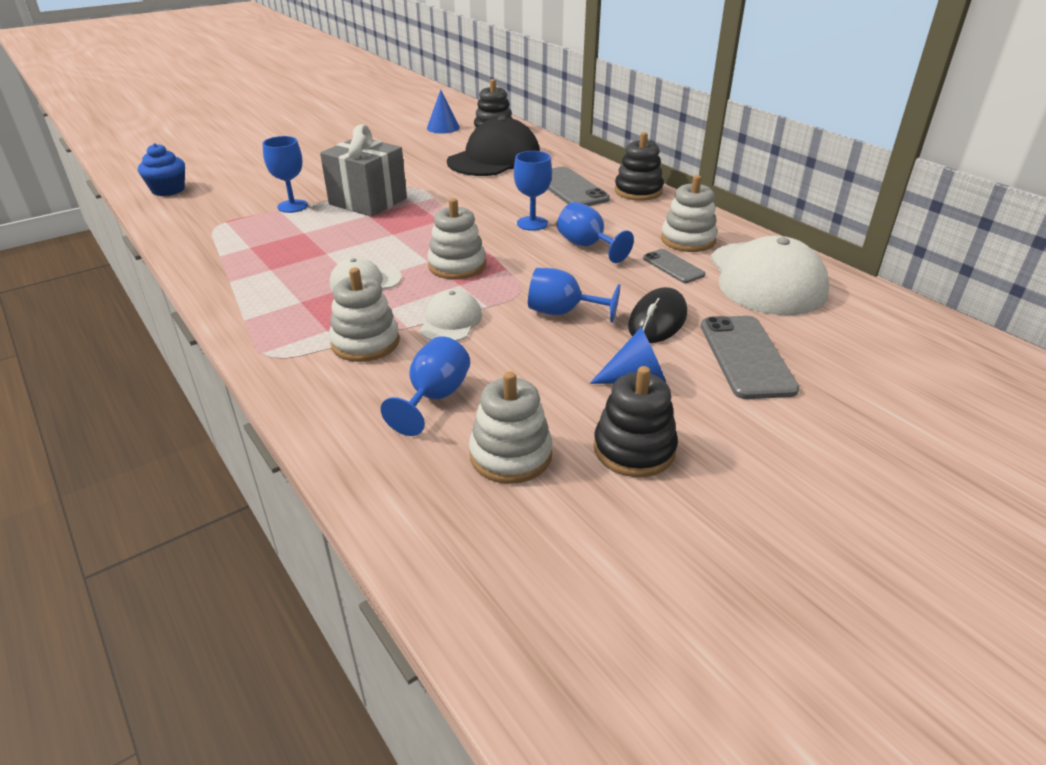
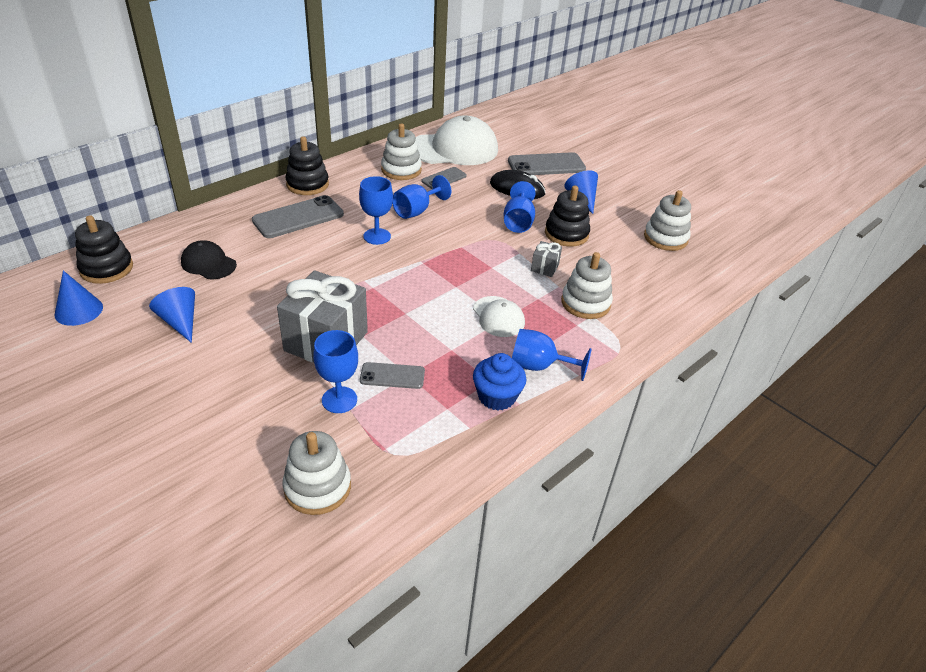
camera: 100 degrees left, 5 degrees up
(168, 190) = (278, 552): blue cupcake -> blue cupcake (497, 396)
(307, 226) = (392, 376): none -> grey phone
(417, 154) = (180, 322): none -> blue cone
(434, 397) = (631, 267): blue goblet -> blue goblet (539, 366)
(450, 321) = (544, 267): white cap -> grey gift
(457, 266) = (461, 271): white stacking toy -> white stacking toy (317, 487)
(494, 158) = (208, 263): black cap -> black cap, size x0.51
(634, 449) = (641, 202): black stacking toy -> black stacking toy (566, 234)

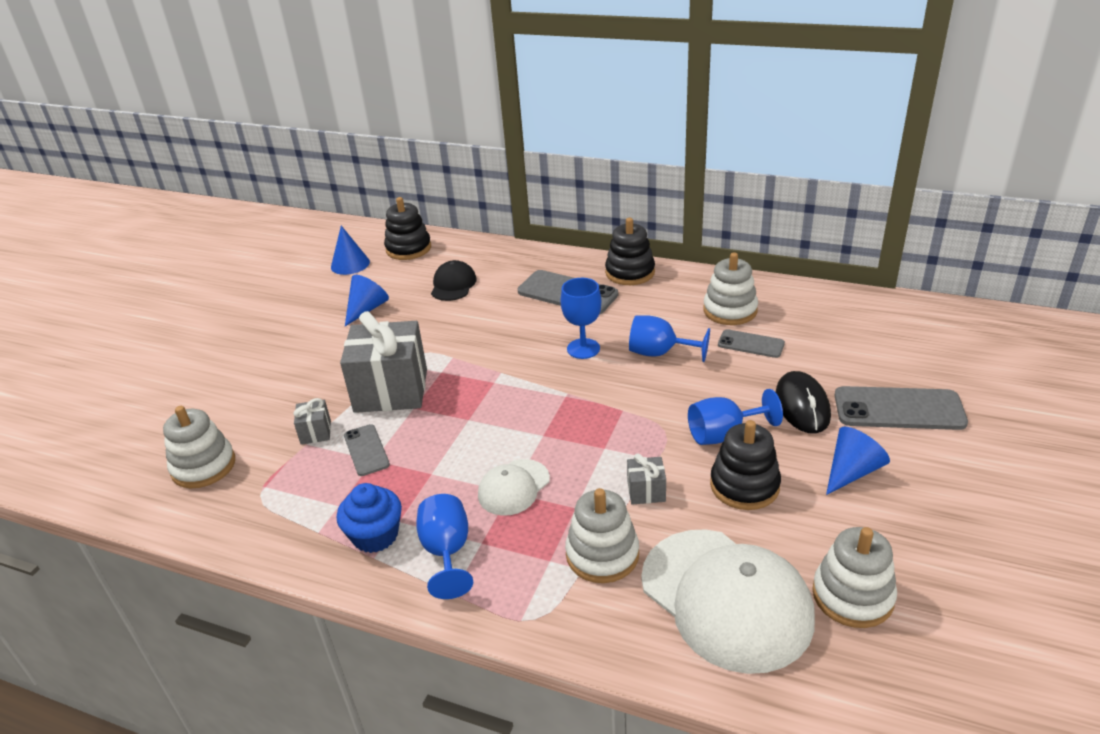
camera: 70 degrees right, 5 degrees down
(339, 400) = (316, 432): blue goblet -> grey gift
(454, 149) = (829, 325): white cap -> white cap (726, 598)
(546, 165) = (898, 409): grey phone -> grey phone turned 45 degrees counterclockwise

